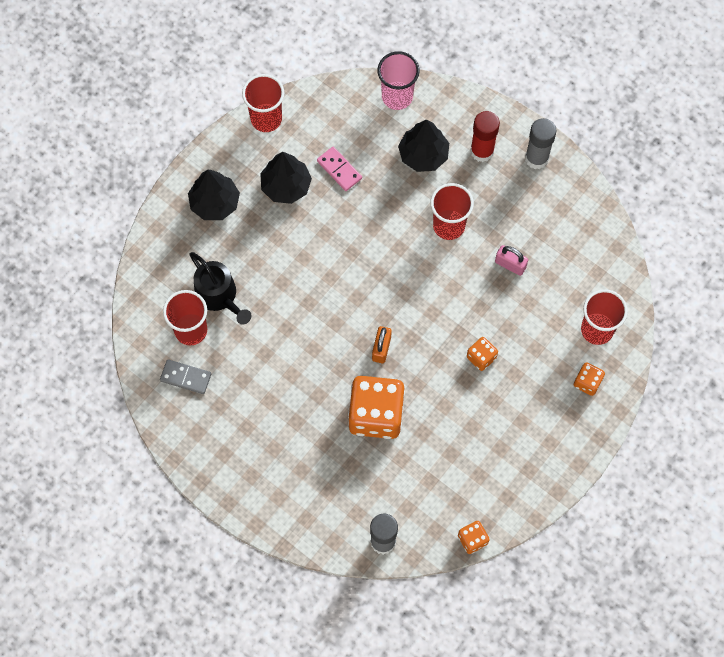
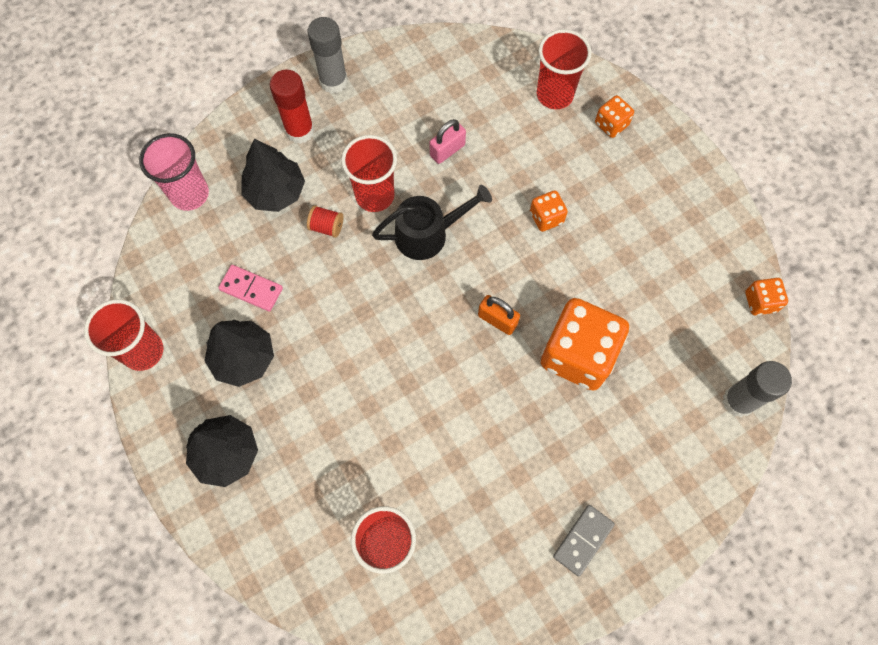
camera: 70 degrees left, 0 degrees up
(186, 377) = (450, 574): grey domino -> grey domino (583, 540)
(219, 296) = (355, 491): black watering can -> black watering can (428, 234)
(339, 170) = (251, 289): pink domino -> pink domino turned 45 degrees clockwise
(409, 201) = (327, 227): none -> red spool

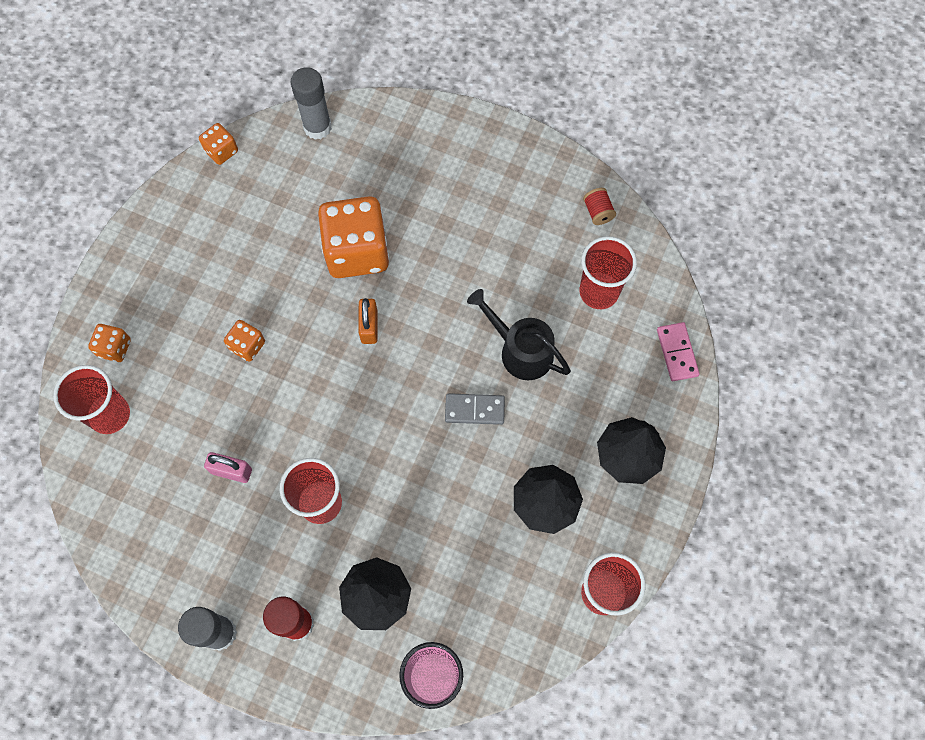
camera: 125 degrees left, 0 degrees up
(251, 289) = (483, 544): pink domino -> pink domino (677, 352)
(327, 227) = (380, 523): red spool -> red spool (598, 212)
(428, 234) = (328, 431): black watering can -> black watering can (521, 350)
(583, 540) = (496, 171): grey domino -> grey domino (474, 410)

